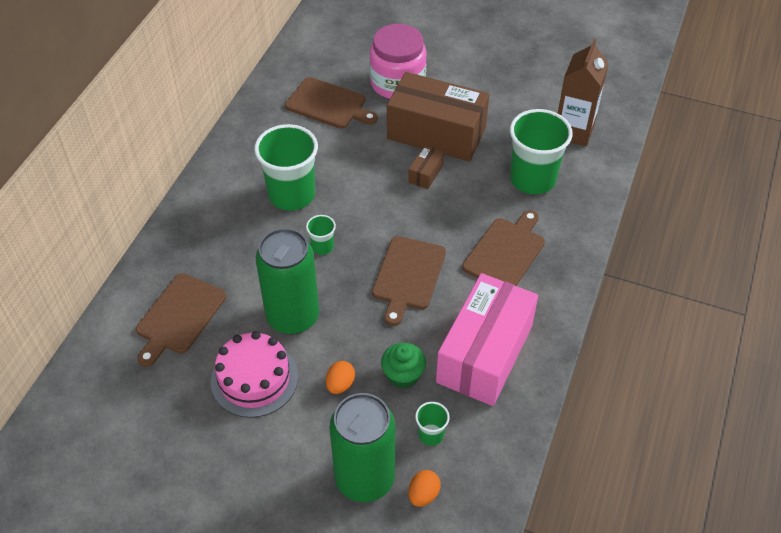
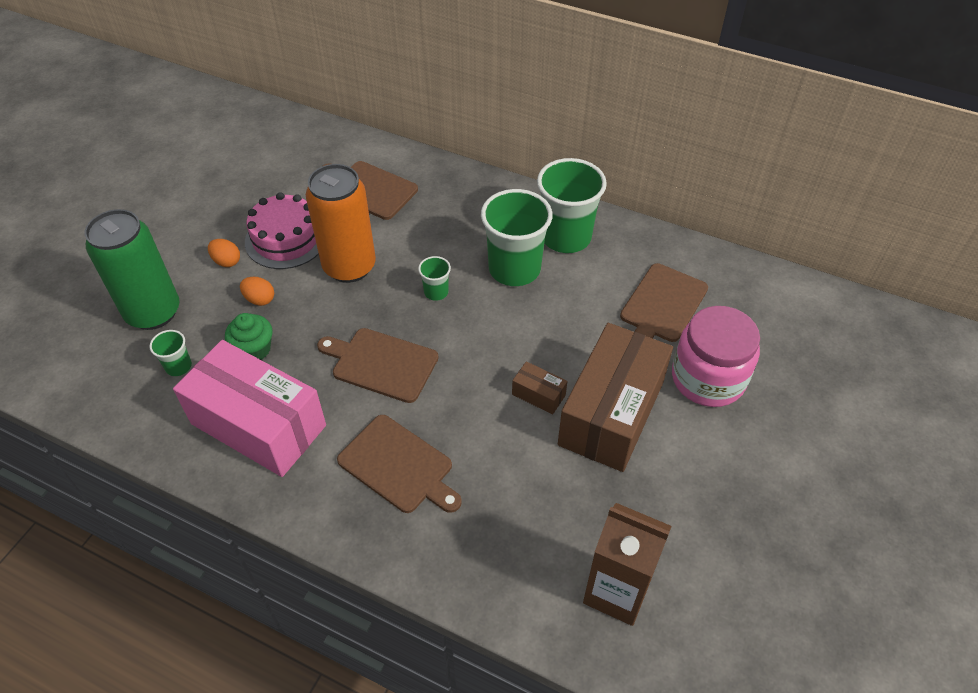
camera: 95 degrees right, 0 degrees up
(293, 317) = (349, 267): green can -> orange can
(423, 494) = (118, 355): orange egg -> orange egg (227, 261)
(532, 179) = (520, 517): green cup -> green cup (566, 237)

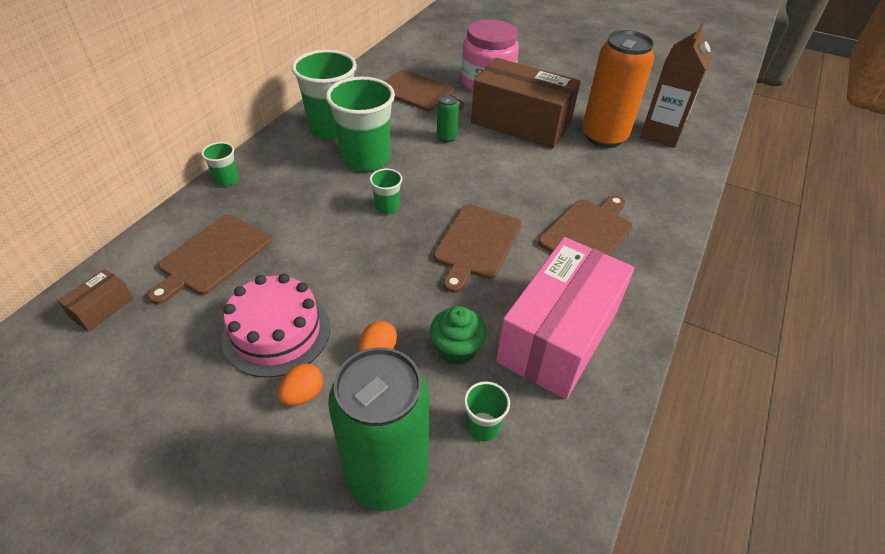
camera: 90 degrees left, 5 degrees down
(349, 267) = (339, 271): orange can -> orange can (604, 137)
(470, 177) = (226, 180): none -> green cup
(538, 394) = (506, 154): brown box -> brown box (102, 308)
(565, 336) = (446, 137): none -> green can

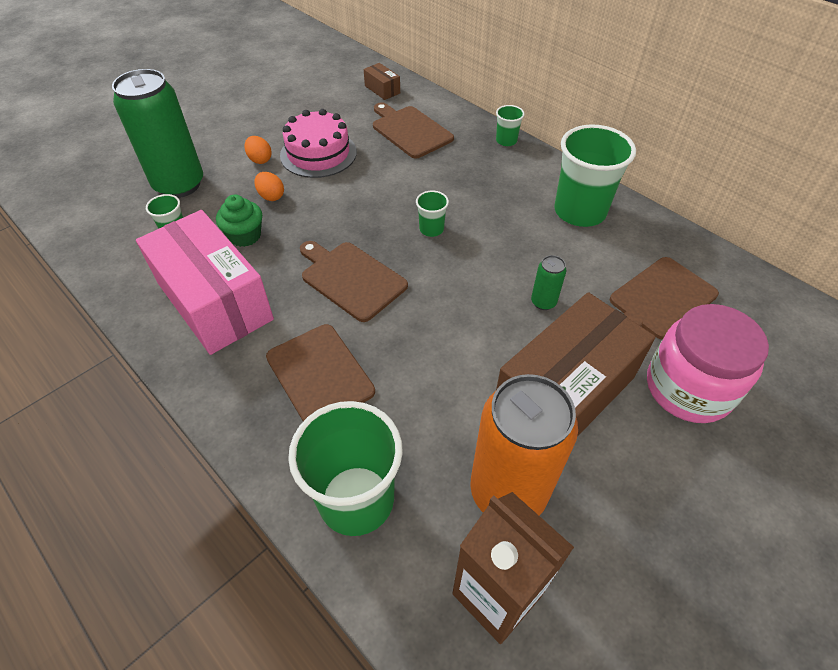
camera: 110 degrees right, 5 degrees up
(365, 158) = (516, 227): green cup -> green cup (356, 500)

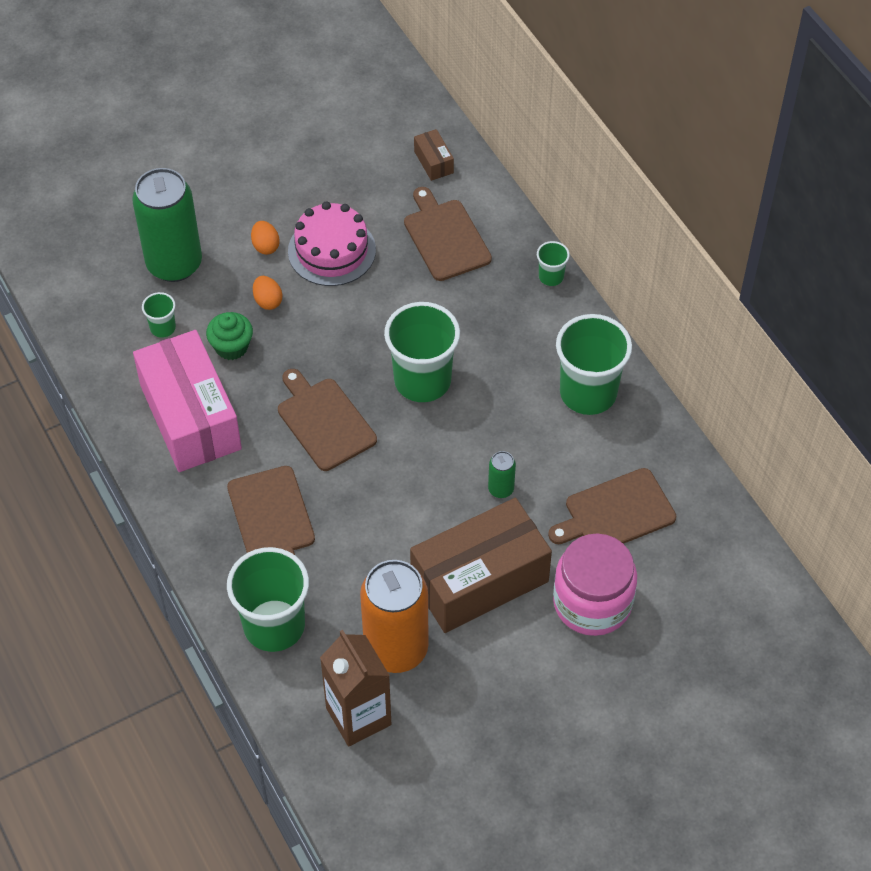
camera: 15 degrees right, 5 degrees up
(431, 229) = (422, 380): green cup -> green cup, size x2.17

